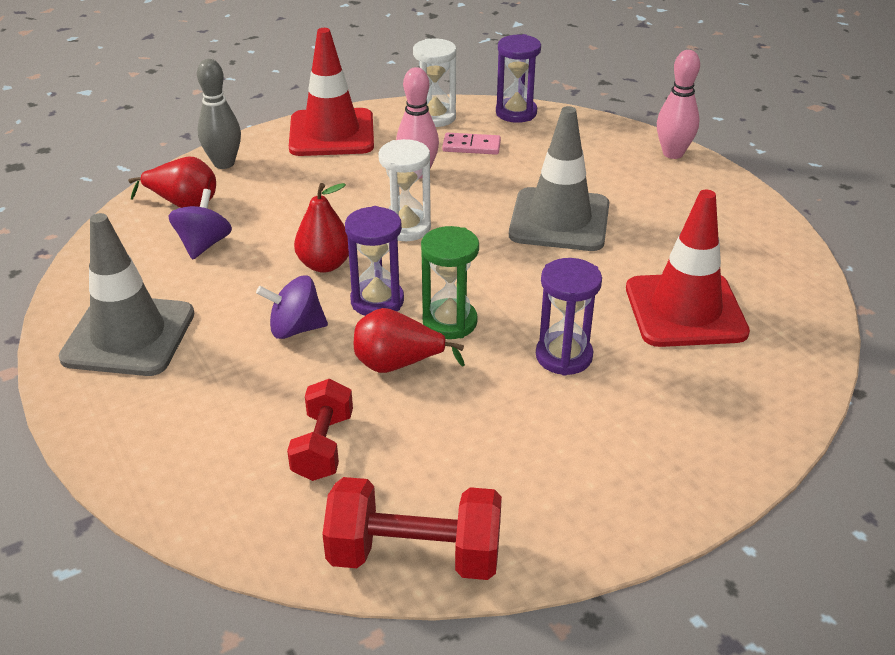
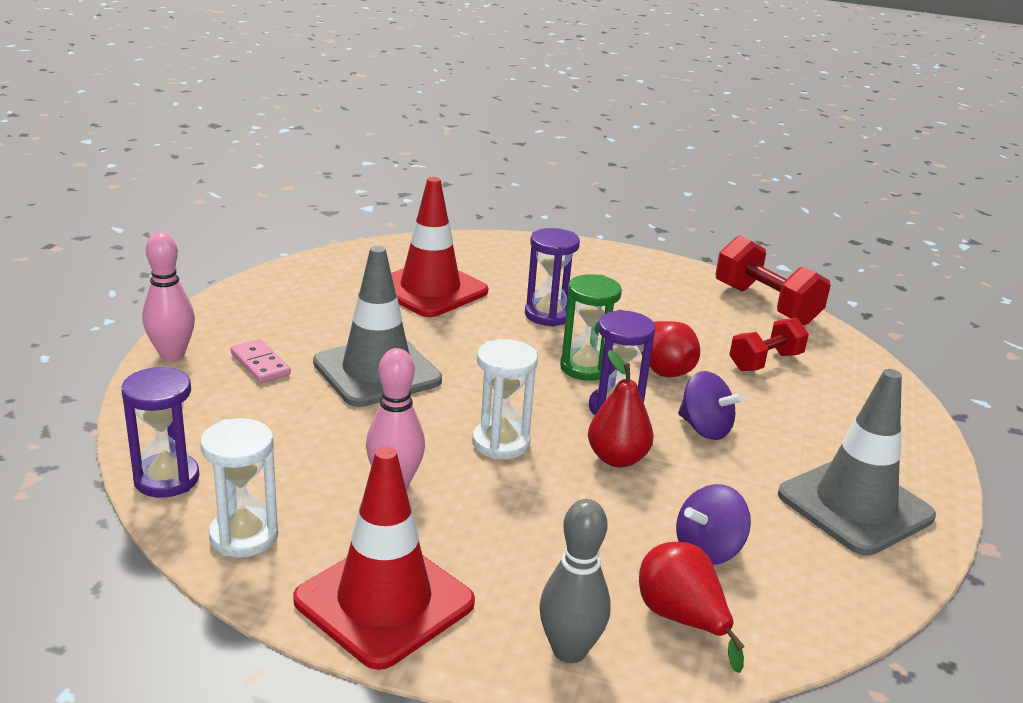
camera: 135 degrees left, 10 degrees down
(471, 146) = (291, 475): pink domino -> pink domino (260, 364)

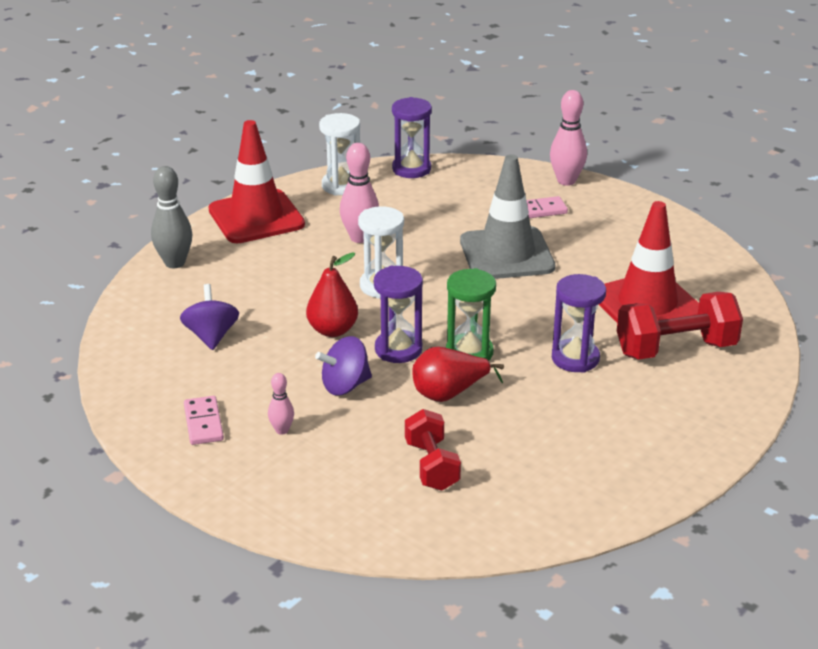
camera: 115 degrees right, 5 degrees up
(681, 619) = (164, 306): red pear -> none
(766, 304) = (552, 520): red dumbbell -> red dumbbell (675, 349)
(809, 451) = (282, 430): none -> pink bowling pin
(855, 506) = (203, 423): grey traffic cone -> pink domino

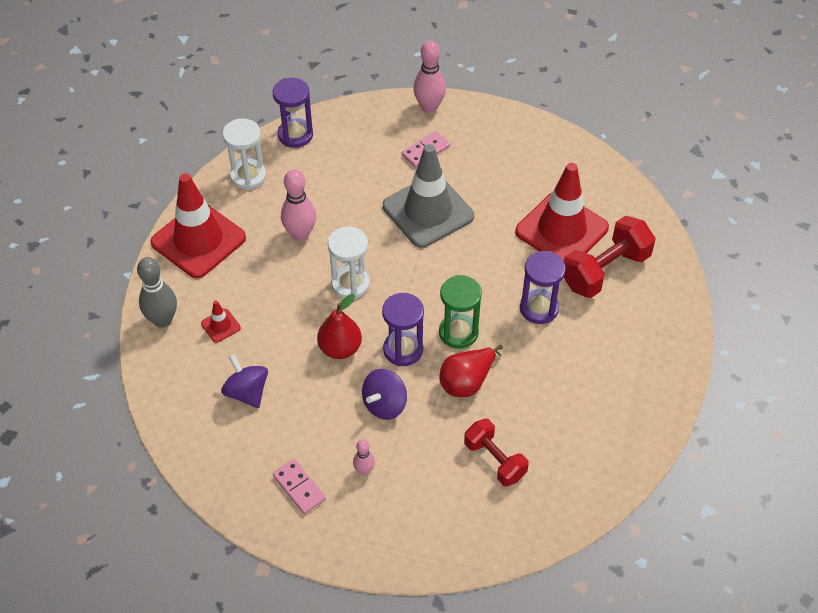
camera: 25 degrees left, 20 degrees up
(226, 281) = (220, 325): none -> red traffic cone

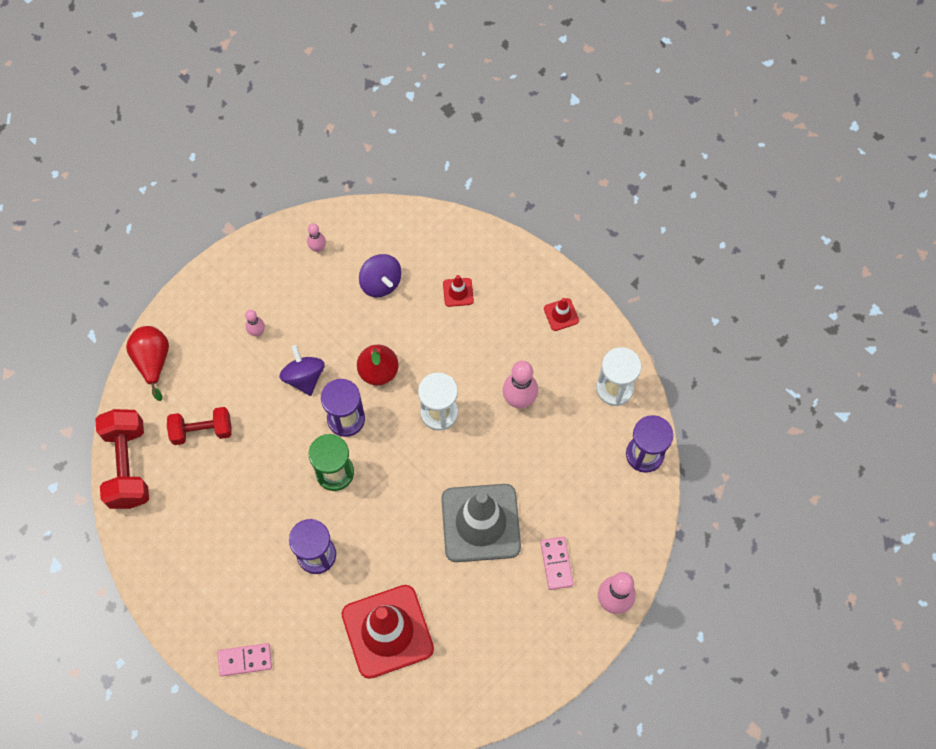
camera: 120 degrees right, 15 degrees up
(162, 320) = (490, 252): grey bowling pin -> none
(198, 240) = (561, 314): red traffic cone -> red traffic cone, size x0.41
(239, 467) = (317, 248): none -> pink bowling pin
(247, 392) = (381, 283): purple spinning top -> purple spinning top turned 60 degrees clockwise
(299, 487) = (273, 280): pink domino -> pink domino (245, 660)
(467, 382) = (284, 451): red pear -> red pear (153, 361)
(605, 270) = (319, 640): red dumbbell -> red dumbbell (127, 465)

